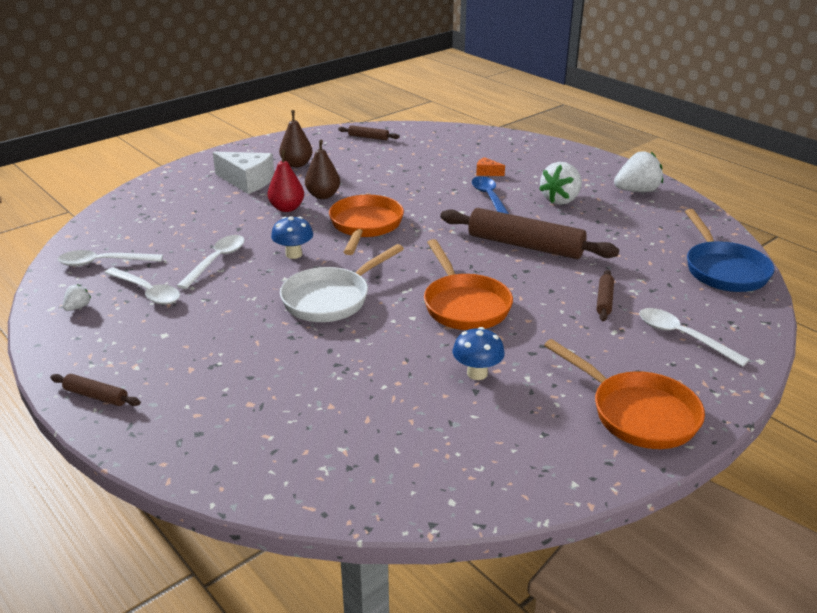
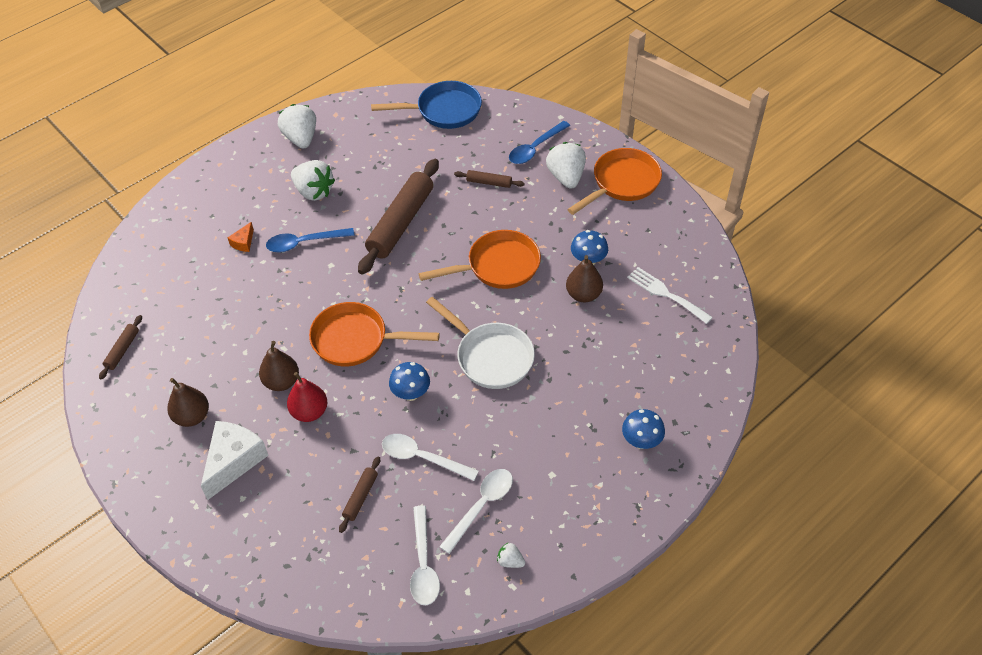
camera: 90 degrees left, 20 degrees up
(96, 396) = (641, 503): brown rolling pin -> brown rolling pin (360, 497)
(180, 402) = (641, 441): none -> blue mushroom
(418, 367) = (583, 294): none -> brown pear
(418, 442) = (665, 294): none -> white fork
(634, 361) = (566, 177): none -> white strawberry
(682, 336) = (535, 148): white spoon -> blue spoon

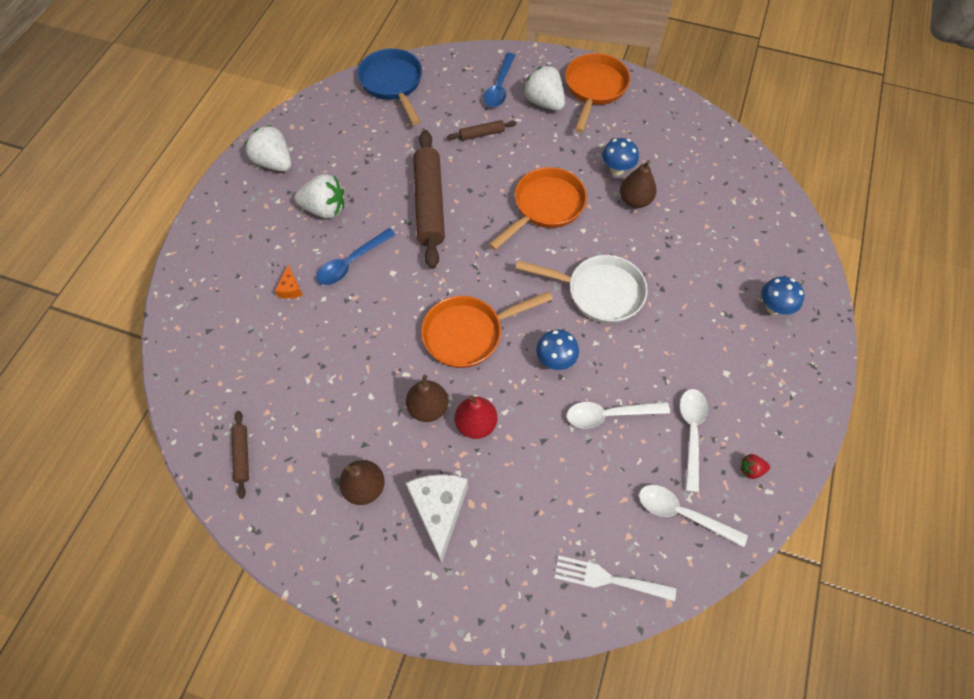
camera: 30 degrees left, 10 degrees up
(360, 497) = (582, 481): brown rolling pin -> none
(423, 564) = (682, 513): white spoon -> white spoon turned 150 degrees clockwise
(444, 111) = (393, 84): blue pan -> blue pan turned 75 degrees counterclockwise
(510, 561) = (751, 469): white strawberry -> red strawberry
(665, 294) = (699, 170): white fork -> white fork (608, 579)

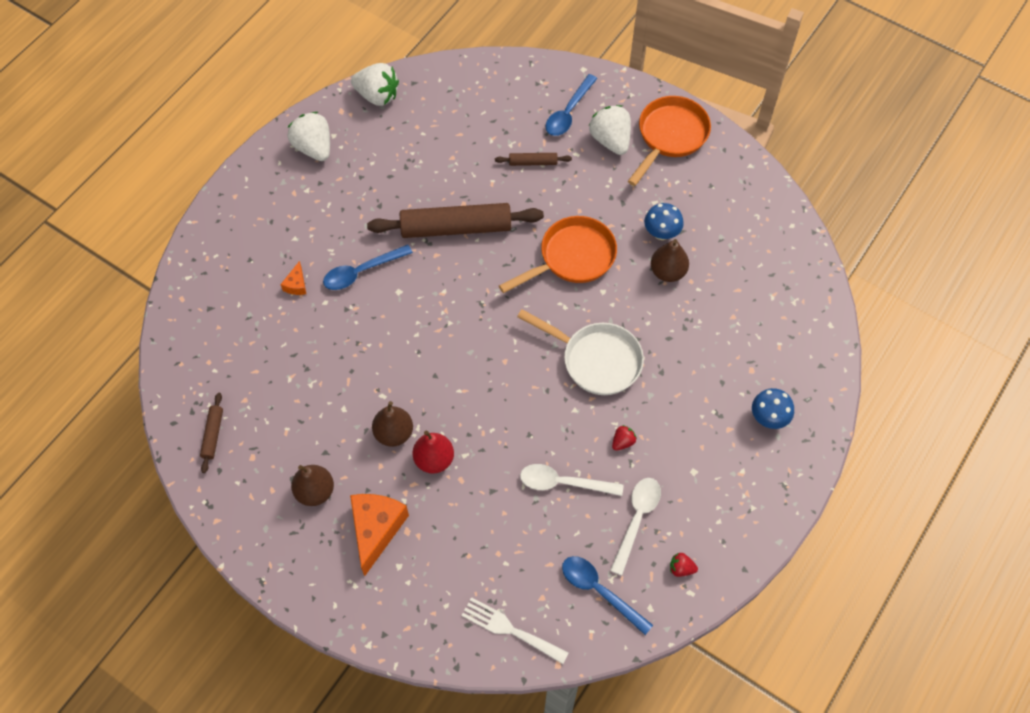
camera: 15 degrees right, 0 degrees up
(325, 209) = (350, 209): white strawberry -> white strawberry (377, 96)
(393, 84) = (457, 85): blue pan -> none
(429, 204) = (456, 228): brown rolling pin -> brown rolling pin turned 75 degrees clockwise
(439, 510) = (376, 529): white cheese -> orange cheese
(469, 334) = (454, 371): orange pan -> none
(555, 360) = (529, 417): blue mushroom -> none
(651, 361) = (623, 442): none -> red strawberry
(682, 513) = (600, 591): white spoon -> blue spoon

